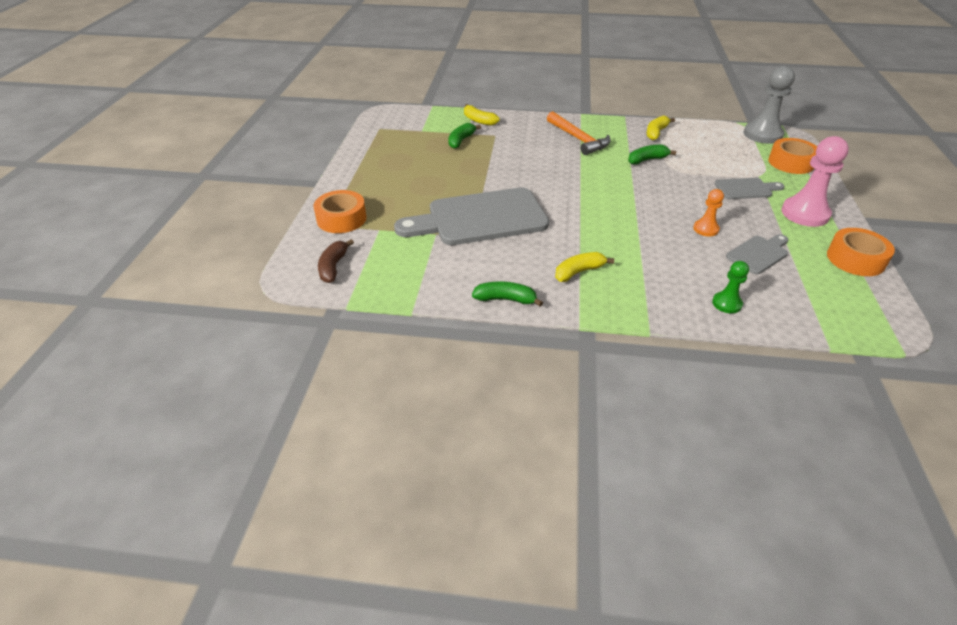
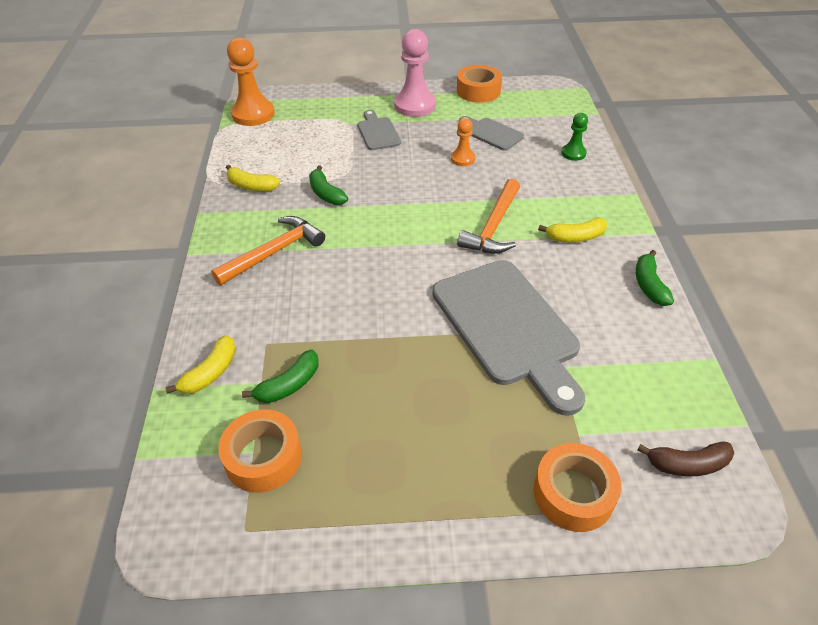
camera: 100 degrees left, 5 degrees up
(461, 141) = (289, 385): green banana -> green banana turned 60 degrees counterclockwise
(578, 272) = (575, 237): yellow banana -> yellow banana turned 60 degrees counterclockwise
(598, 230) = (493, 227): none -> orange hammer
(762, 134) = (253, 114): grey pawn -> orange pawn
(791, 163) = (317, 103): orange tape -> orange tape (263, 457)

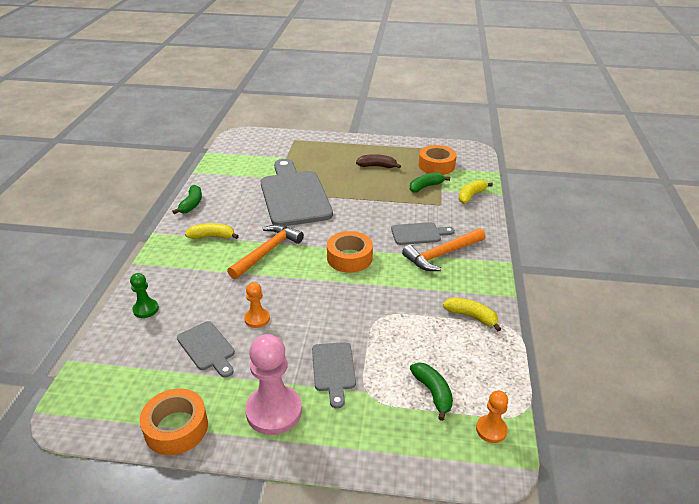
camera: 170 degrees left, 10 degrees down
(253, 114) = (491, 430): orange pawn -> orange pawn, size x0.53
(303, 280) = (419, 234): none -> grey cutting board
(326, 193) = (399, 299): green banana -> green banana (433, 393)
(573, 493) = (301, 144): orange tape -> orange tape (349, 258)
(687, 464) = (246, 145): brown banana -> brown banana (377, 166)

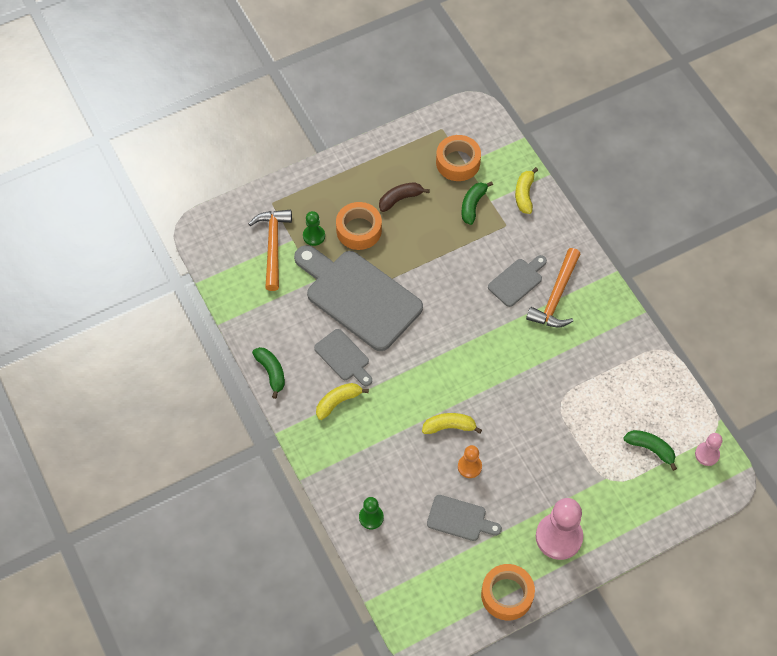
camera: 35 degrees left, 25 degrees up
(267, 252) = (406, 388): orange hammer -> orange hammer (273, 246)
(301, 160) = (314, 236): none -> green pawn
(333, 370) = (569, 475): grey cutting board -> grey cutting board (344, 357)
(349, 258) = (483, 350): orange tape -> orange tape (359, 230)
(471, 317) = (627, 356): yellow banana -> yellow banana (449, 427)
(491, 430) = (707, 454): orange pawn -> pink pawn

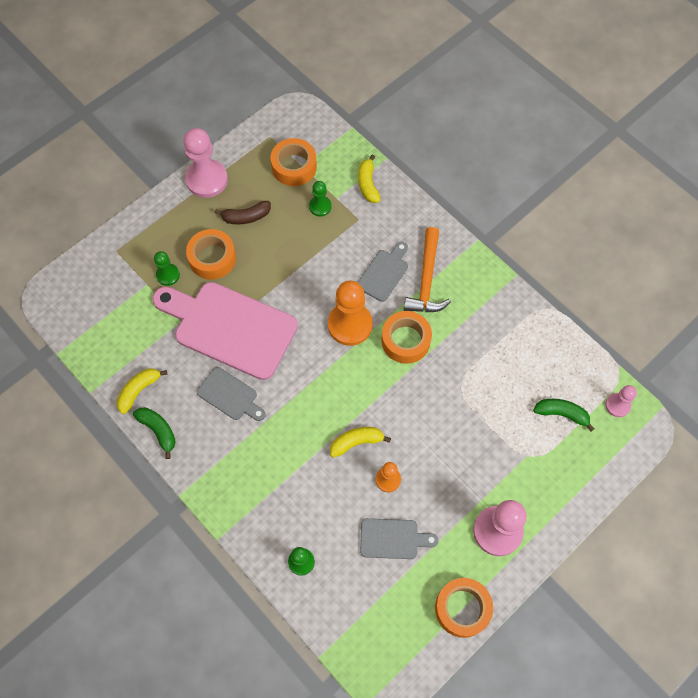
camera: 15 degrees left, 5 degrees up
(273, 246) = (128, 295): orange hammer -> none
(338, 402) = (236, 445): yellow banana -> yellow banana (139, 391)
(359, 297) = (229, 327): grey cutting board -> pink cutting board
(372, 156) = (207, 180): none -> pink pawn
(400, 199) = (246, 217): brown banana -> brown banana turned 150 degrees counterclockwise
(472, 320) = (350, 325): none -> orange pawn
(473, 205) = (320, 206): green banana -> green pawn
(520, 347) = (405, 340): none -> orange tape

